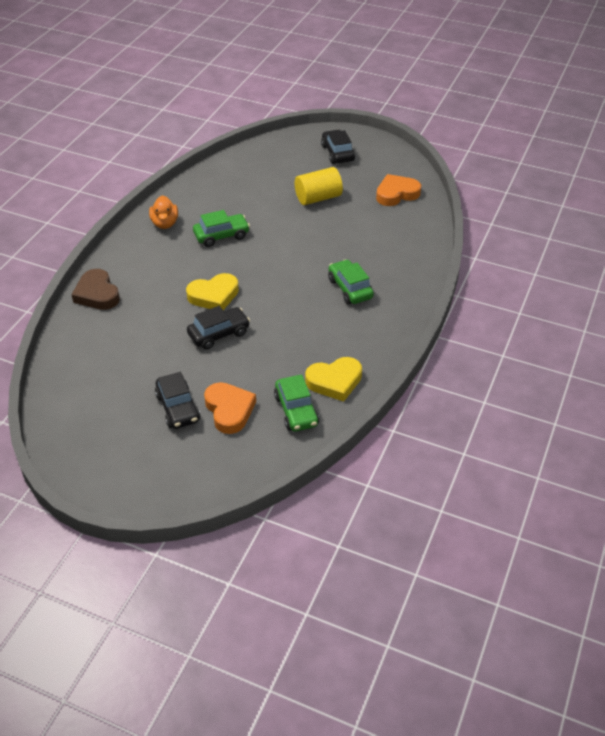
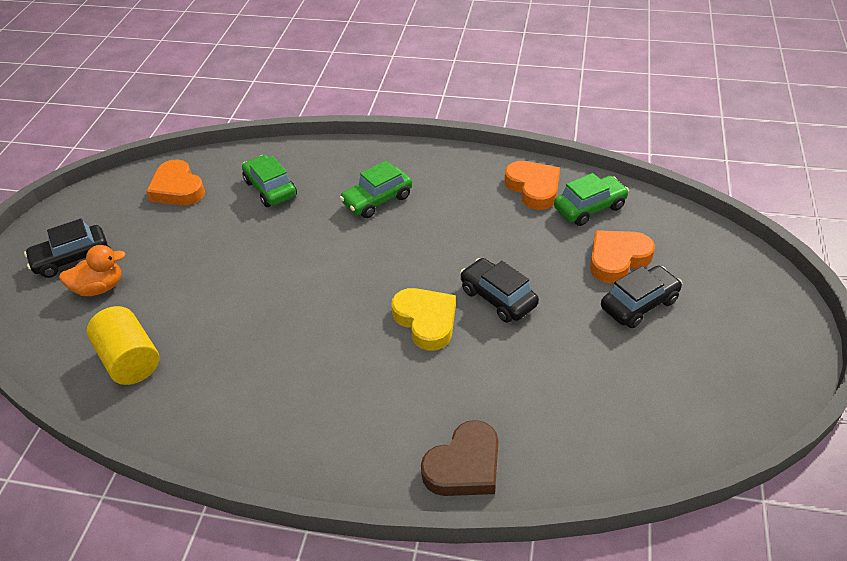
camera: 100 degrees left, 0 degrees up
(165, 223) = (266, 427): orange duck -> orange duck (100, 287)
(221, 236) = (289, 345): green car -> green car (270, 189)
(318, 198) = (188, 259): yellow cylinder -> yellow cylinder (130, 360)
(334, 381) = (533, 188): yellow heart -> orange heart

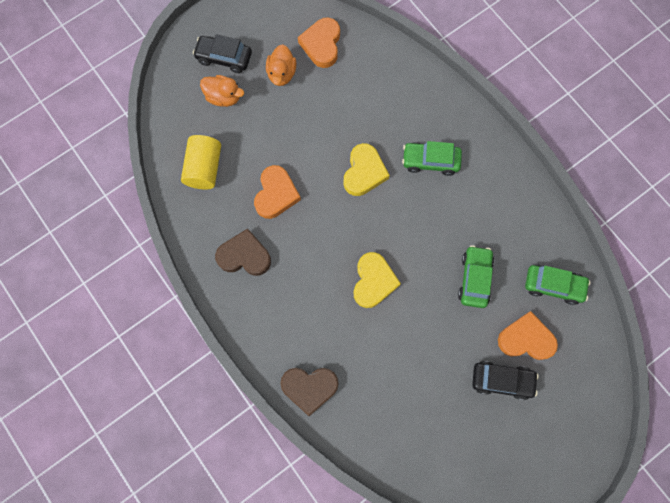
camera: 40 degrees right, 30 degrees up
(153, 232) = (281, 74): none -> orange duck
(257, 402) = (244, 256): none -> brown heart
(270, 189) = (375, 93): green car -> green car (474, 279)
(321, 247) = (364, 172): none -> yellow heart
(498, 298) = (427, 302): black car -> none
(533, 188) = (536, 237): orange heart -> orange heart (276, 194)

